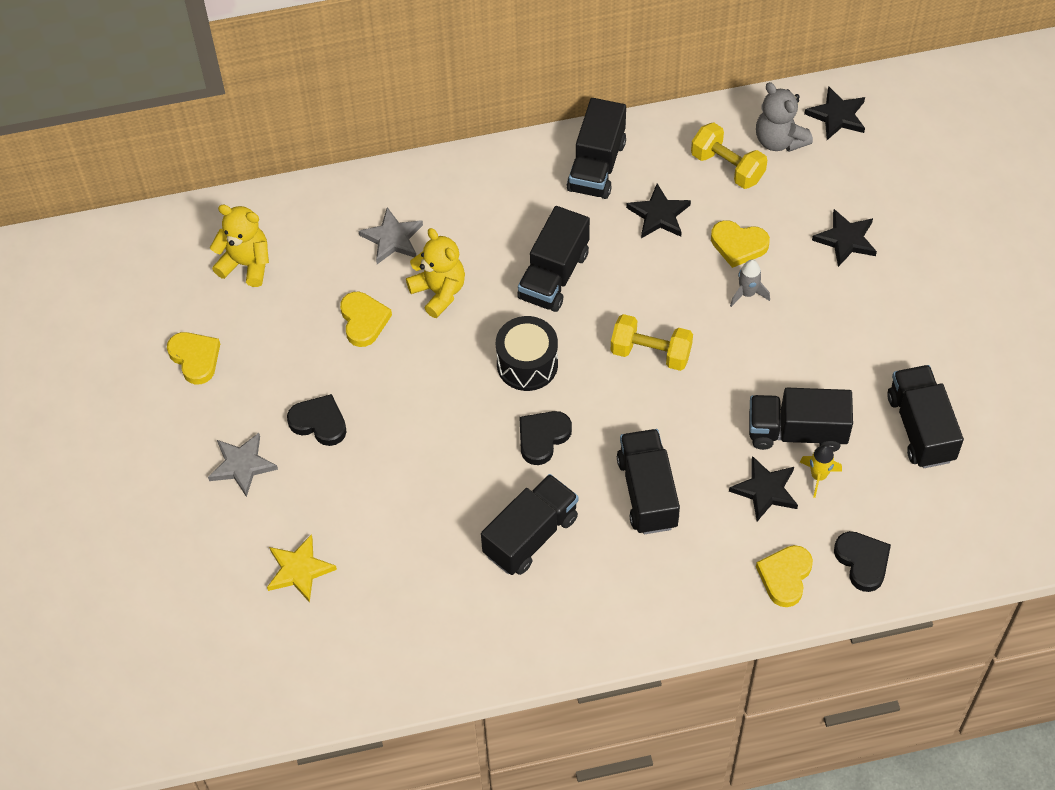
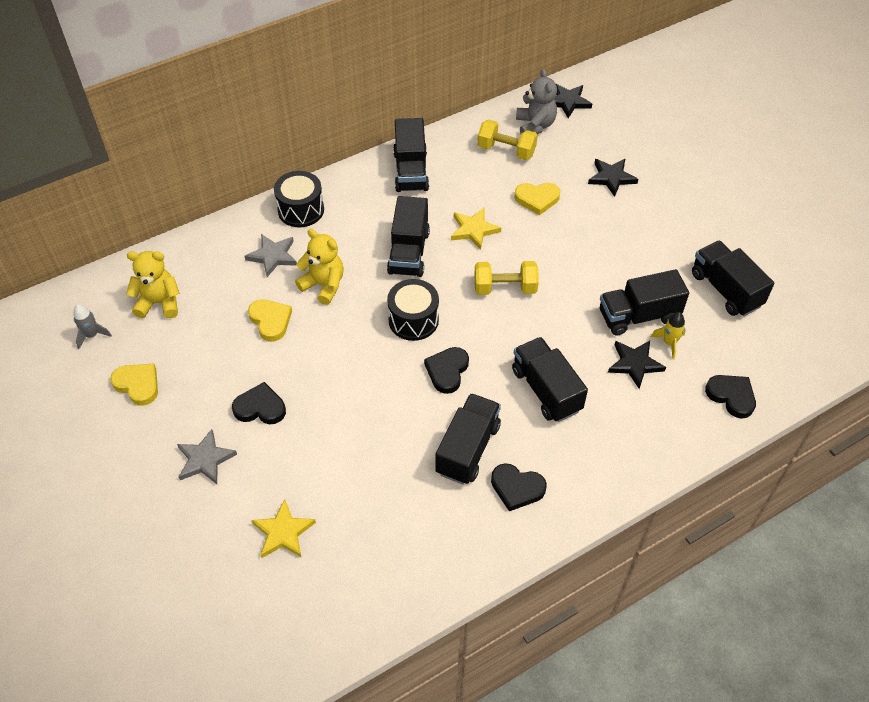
camera: 20 degrees left, 5 degrees down
(445, 185) = (301, 210): none -> black drum
(567, 596) = (517, 488): none -> black heart
(643, 266) = (474, 230): none -> yellow star
(659, 215) = (470, 193): black star -> none
(747, 293) = (558, 230): grey rocket -> grey rocket (92, 335)
(779, 140) = (535, 125): grey teddy bear -> grey teddy bear turned 135 degrees counterclockwise
(785, 576) = (679, 424): yellow heart -> none

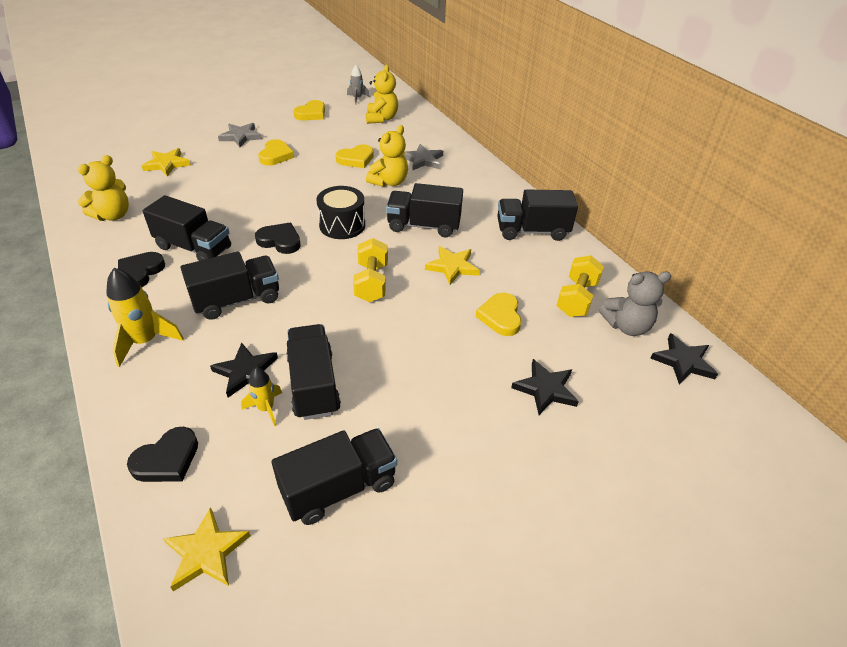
camera: 90 degrees right, 10 degrees down
(260, 407) = (275, 155): black heart -> yellow heart
(301, 210) = (475, 172): black drum -> none
(411, 556) = (113, 215): none -> yellow teddy bear
(614, 450) = (145, 341): none -> yellow rocket
(792, 354) = (206, 552): none -> yellow star

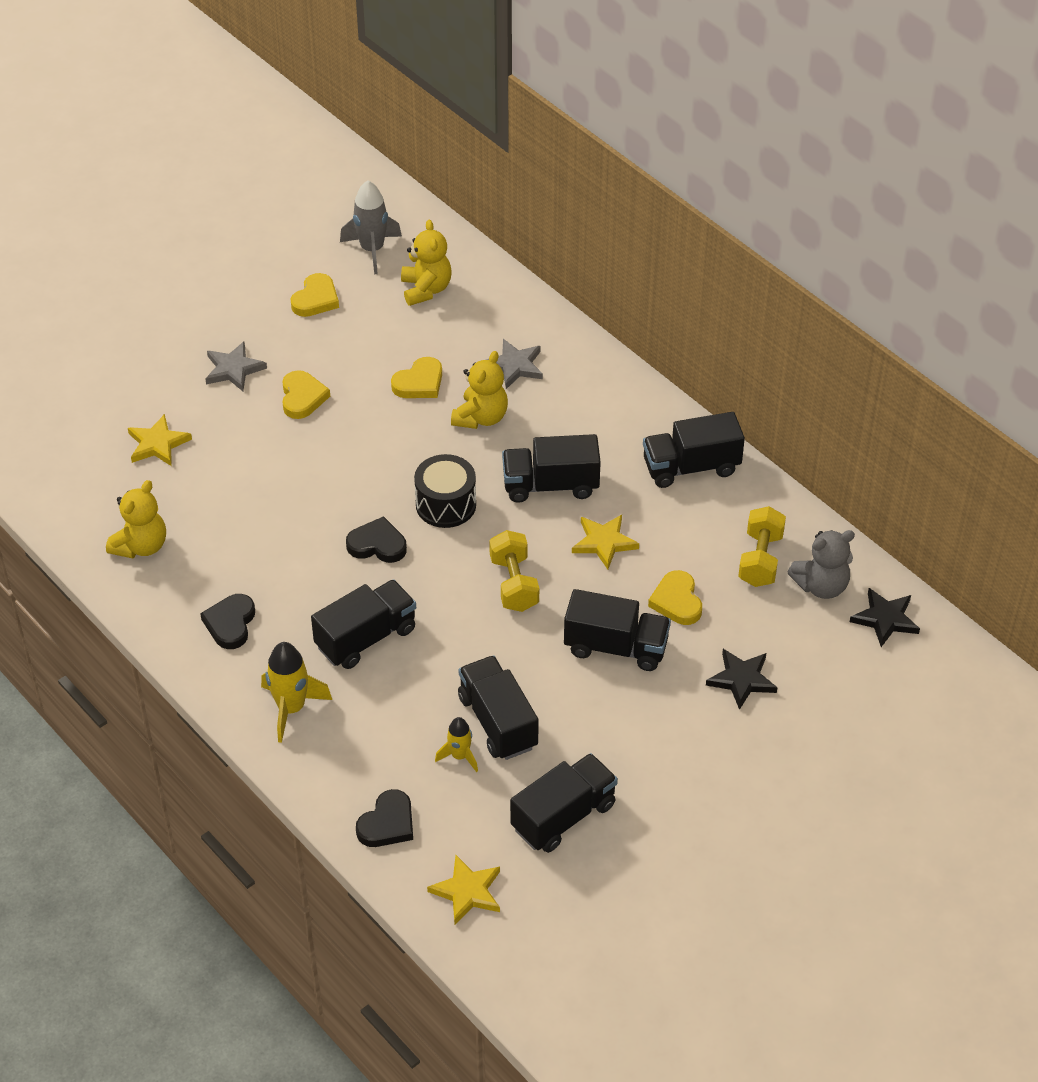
camera: 10 degrees left, 5 degrees up
(194, 248) = (275, 576): black truck -> black truck (616, 647)
(246, 372) = (420, 722): black star -> none
(357, 98) = (372, 250): grey rocket -> grey rocket, size x1.67

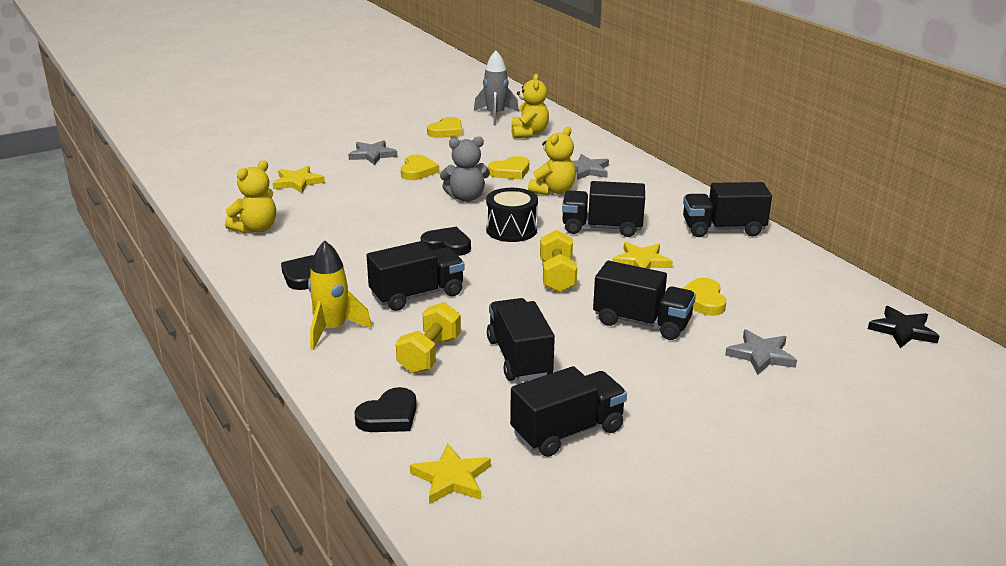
camera: 10 degrees right, 20 degrees down
(459, 756) = (476, 377): yellow rocket -> none
(741, 680) = (761, 355): black star -> grey star
(760, 559) = (782, 284): yellow dumbbell -> yellow dumbbell (429, 354)
(821, 586) = (839, 304): grey teddy bear -> grey teddy bear (466, 197)

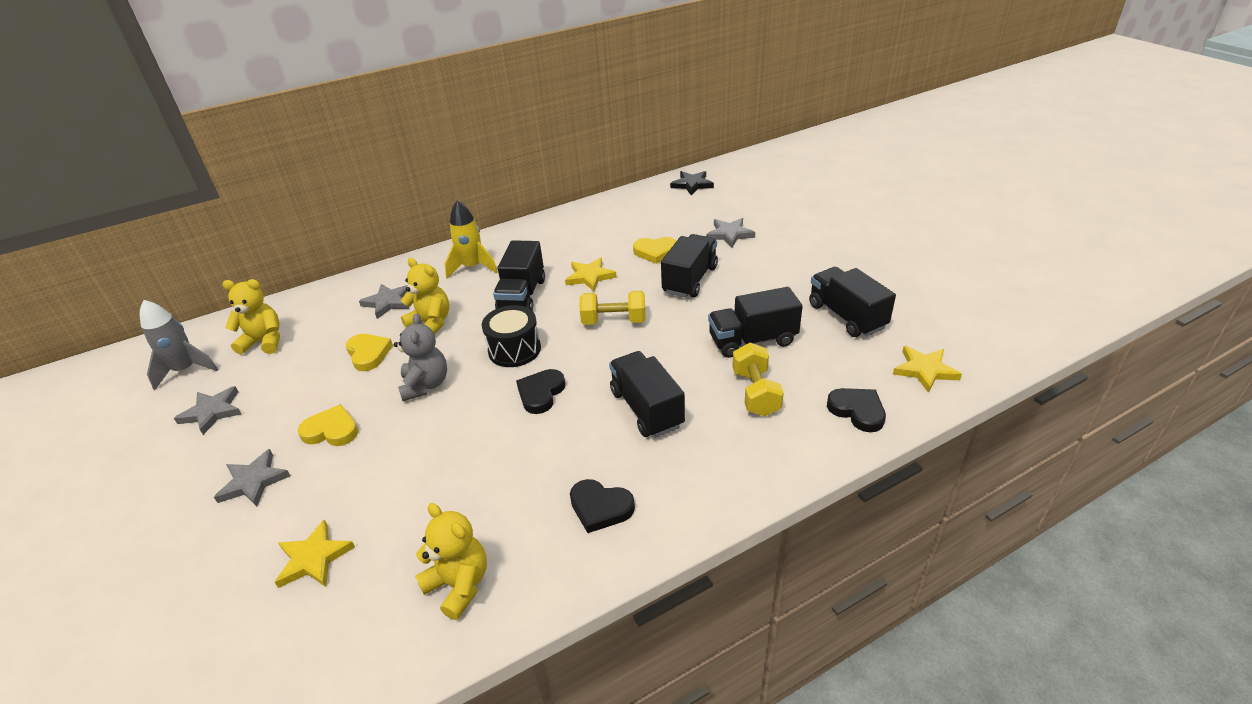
camera: 85 degrees left, 10 degrees up
(332, 330) = (720, 467): yellow rocket -> yellow rocket (472, 267)
(429, 354) = (755, 393): yellow dumbbell -> yellow dumbbell turned 60 degrees clockwise
(446, 131) = (212, 412): yellow heart -> grey star
(723, 229) = (537, 236): black truck -> none

